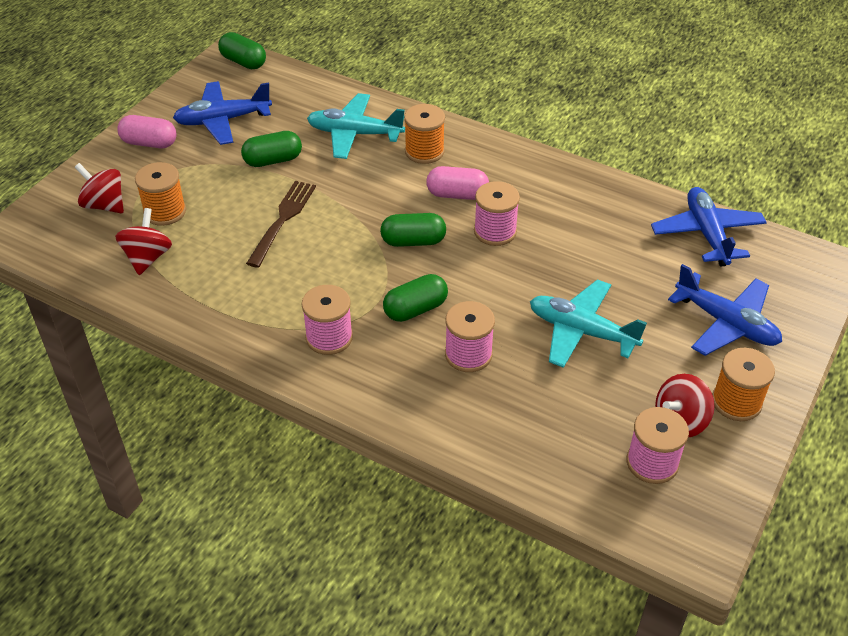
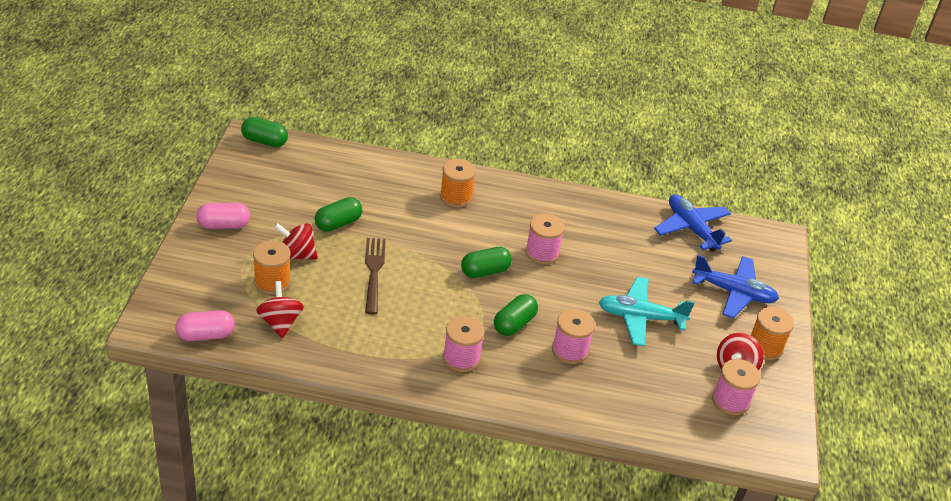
camera: 25 degrees left, 5 degrees down
(104, 205) = (216, 285): red spinning top -> red spinning top (296, 255)
(223, 120) = (276, 196): blue plane -> none
(354, 134) = (393, 191): turquoise plane -> none
(457, 194) = (499, 228): pink capsule -> pink capsule (206, 335)

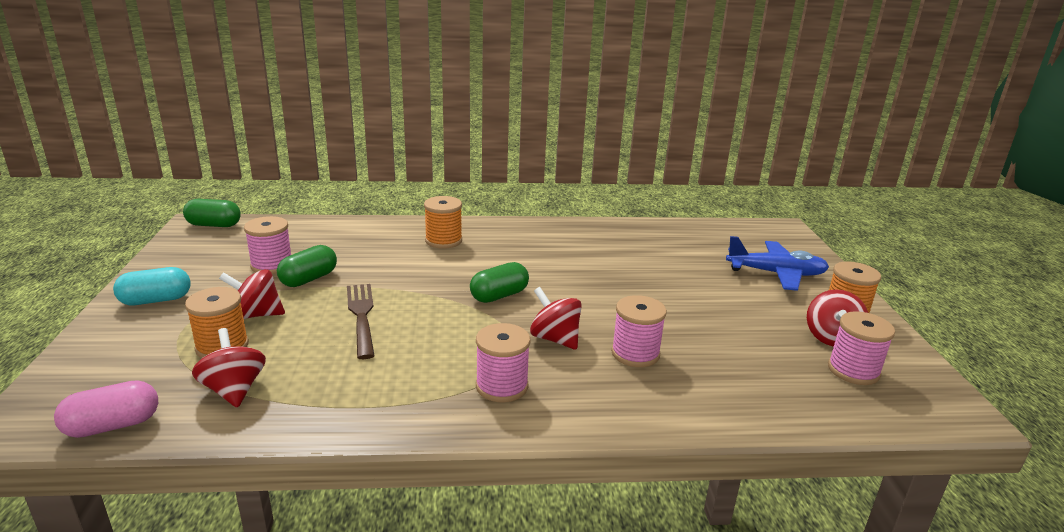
camera: 10 degrees left, 15 degrees down
(224, 225) = (156, 300): pink capsule -> turquoise capsule
(514, 324) = (555, 339): green capsule -> red spinning top
(542, 253) = (557, 271): pink spool -> pink spool (272, 265)
(640, 317) = (696, 309): turquoise plane -> none
(691, 229) = (698, 233): blue plane -> none

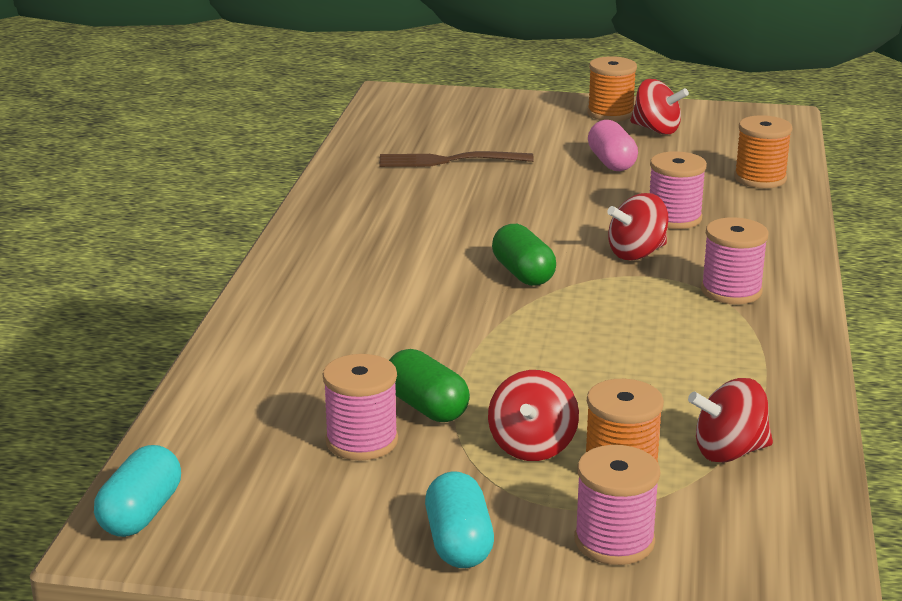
camera: 75 degrees left, 0 degrees up
(113, 425) = (804, 533): pink capsule -> pink capsule (611, 162)
(214, 225) = (141, 514): green capsule -> turquoise capsule
(361, 316) = (556, 366): brown fork -> brown fork (449, 161)
(443, 241) = (330, 298): orange spool -> orange spool (760, 178)
(776, 274) = (514, 122): blue plane -> none
(853, 370) = (715, 135): pink spool -> pink spool (614, 541)

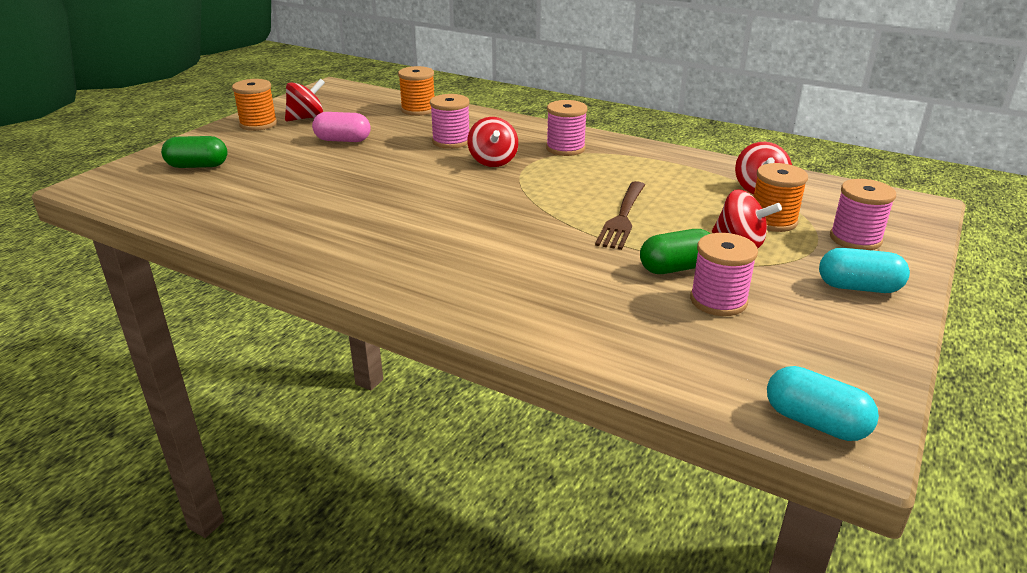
camera: 70 degrees left, 5 degrees up
(449, 161) = (266, 189): brown fork -> brown fork (622, 217)
(523, 274) = (493, 200): green capsule -> green capsule (198, 166)

